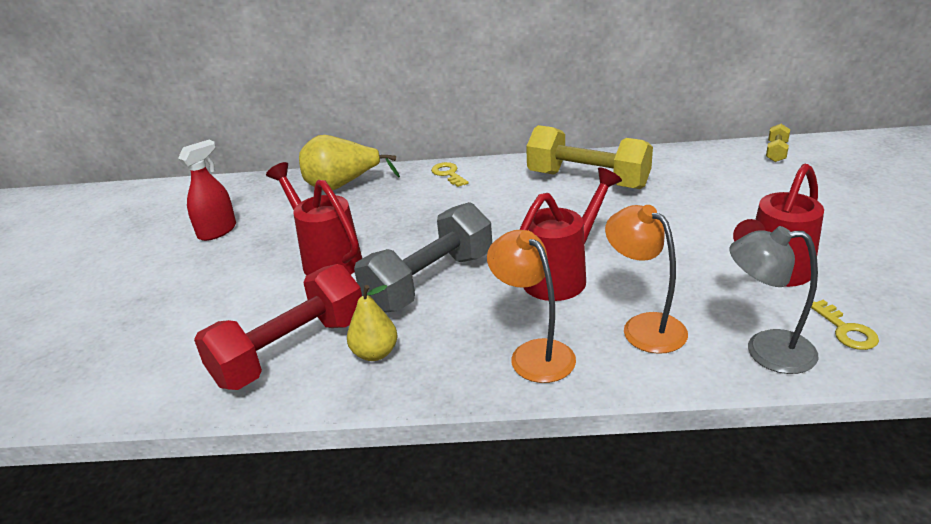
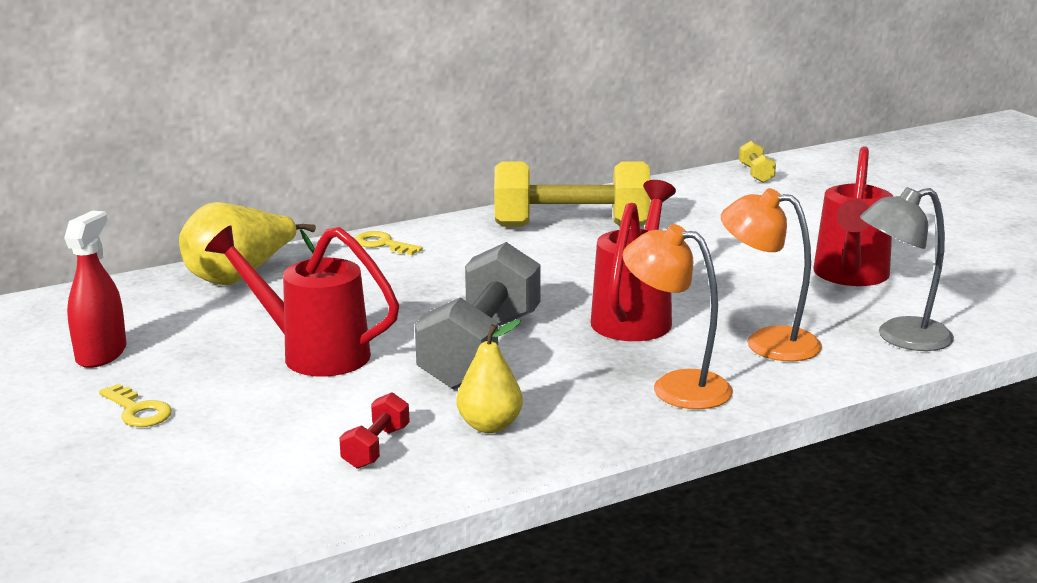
camera: 30 degrees left, 10 degrees down
(290, 351) = (376, 447): red dumbbell -> red dumbbell, size x0.43
(846, 330) = (955, 308): yellow key -> yellow key (138, 411)

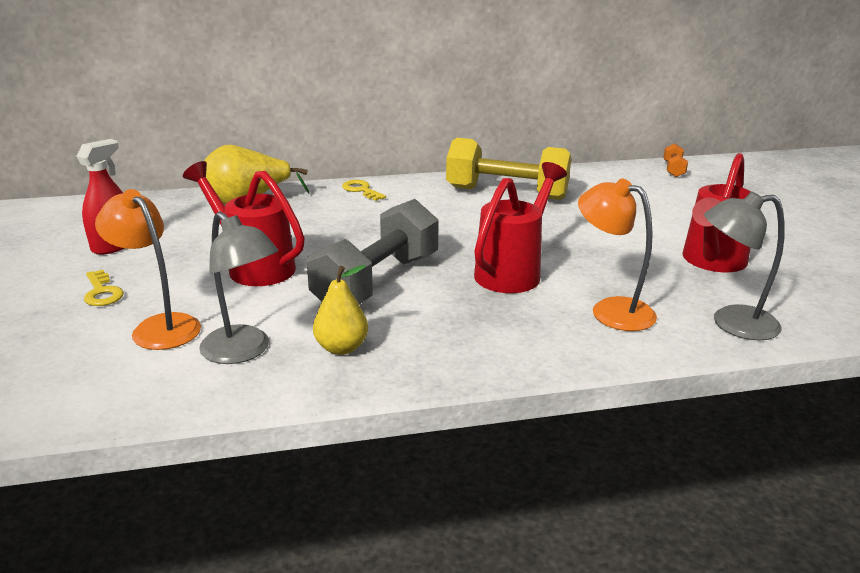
camera: 15 degrees right, 5 degrees up
(376, 447) = (243, 352): red dumbbell -> grey lamp
(675, 387) = (511, 338): orange lamp -> orange lamp (159, 326)
(756, 174) = (673, 169): yellow dumbbell -> orange dumbbell

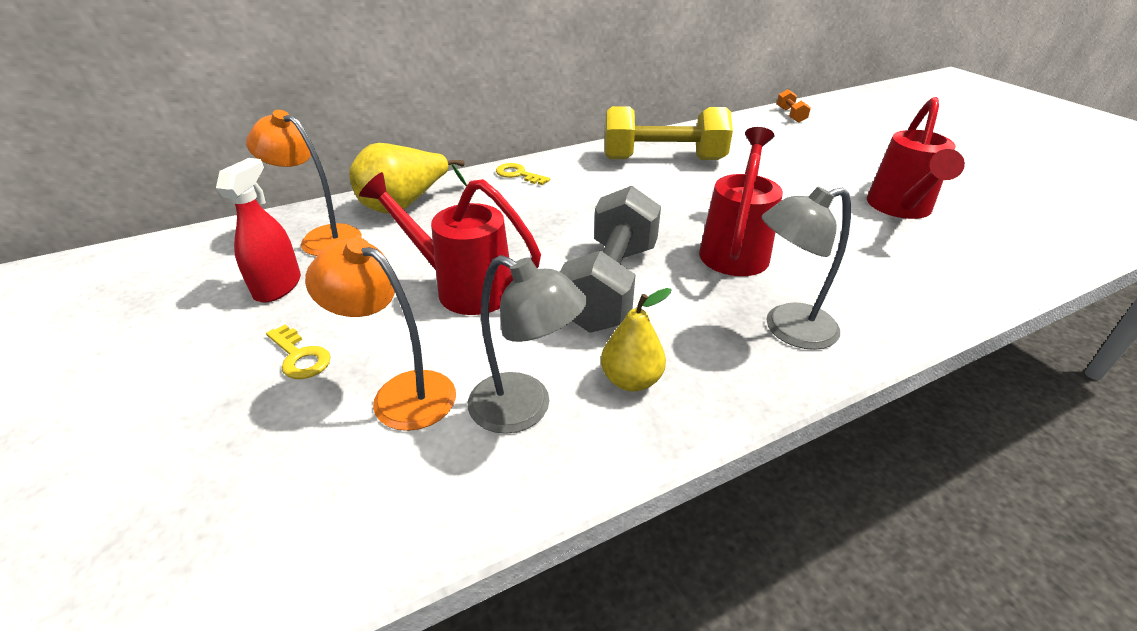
camera: 15 degrees left, 10 degrees up
(611, 310) = (858, 278): orange lamp -> orange lamp (321, 238)
(732, 323) = (972, 274): grey lamp -> grey lamp (787, 329)

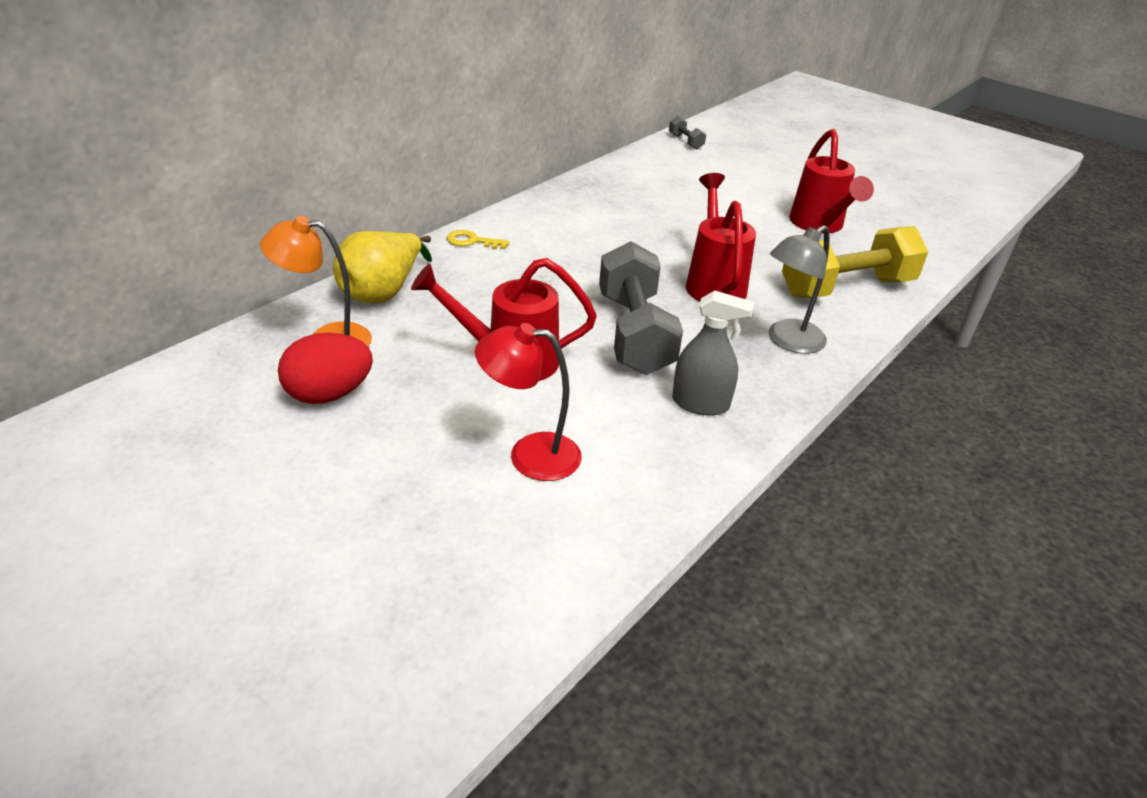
camera: 25 degrees left, 0 degrees up
(278, 287) = (329, 394): red spray bottle -> red egg
(300, 357) = (414, 448): yellow key -> none
(400, 393) = (530, 455): orange lamp -> red lamp
(524, 409) = (637, 443): grey lamp -> none
(631, 380) = (700, 404): yellow pear -> grey spray bottle
(663, 159) = (600, 205): yellow dumbbell -> yellow dumbbell (846, 288)
(790, 115) = (685, 142): orange dumbbell -> grey dumbbell

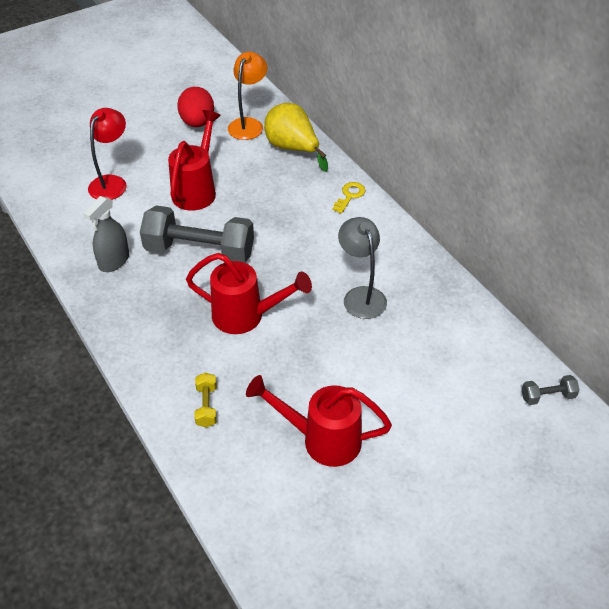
camera: 110 degrees right, 10 degrees up
(788, 341) = (153, 332): grey lamp -> grey lamp (361, 295)
(846, 288) = (206, 406): yellow dumbbell -> yellow dumbbell, size x0.43

